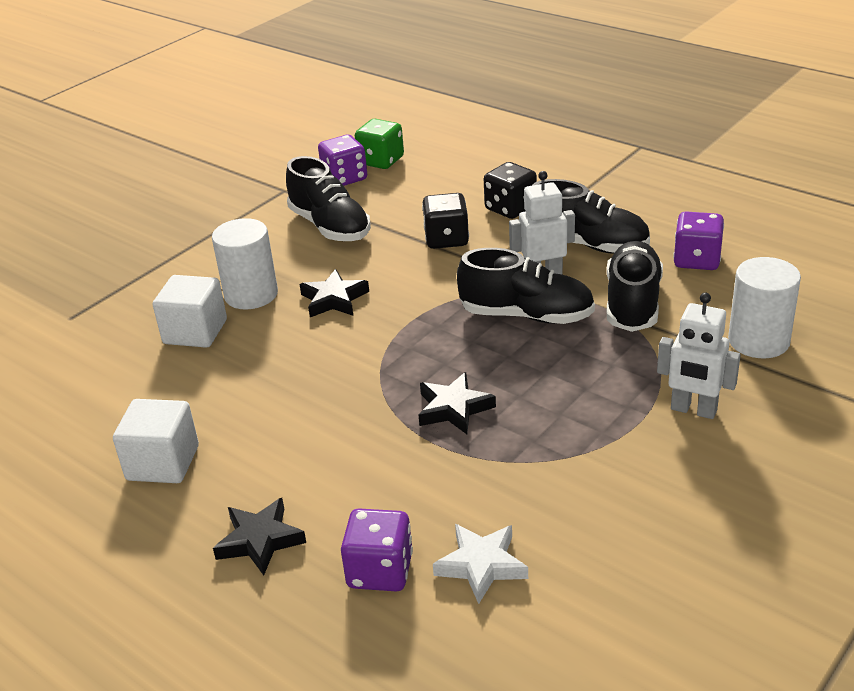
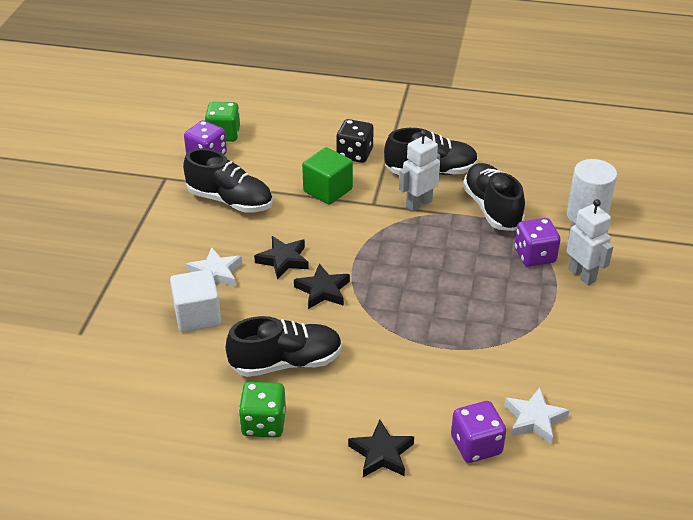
camera: 30 degrees left, 5 degrees up
(163, 463) = (263, 423): white cube -> green dice
(251, 294) = (215, 273): white cylinder -> white star
(446, 239) = (328, 190): black dice -> green cube
(454, 408) = (434, 319): black star -> black star (323, 290)
(526, 315) = (430, 236): black shoe -> black shoe (286, 362)
(693, 410) = (582, 275): white robot -> white robot turned 120 degrees counterclockwise
(696, 260) = (509, 165): purple dice -> purple dice (534, 255)

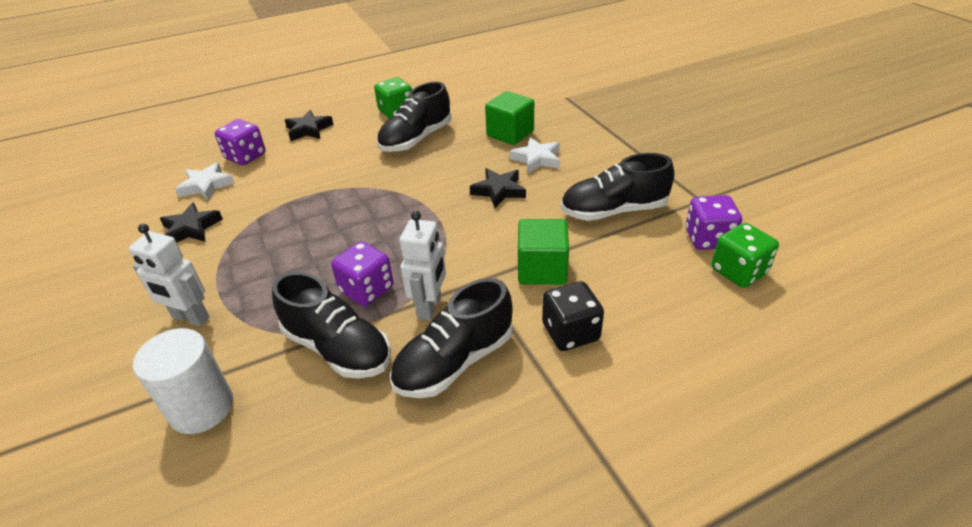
camera: 145 degrees right, 0 degrees up
(197, 315) = (510, 134): white cube -> green cube
(323, 290) = (440, 186): black star -> black star (191, 228)
(534, 255) = (255, 313): purple dice -> purple dice (367, 289)

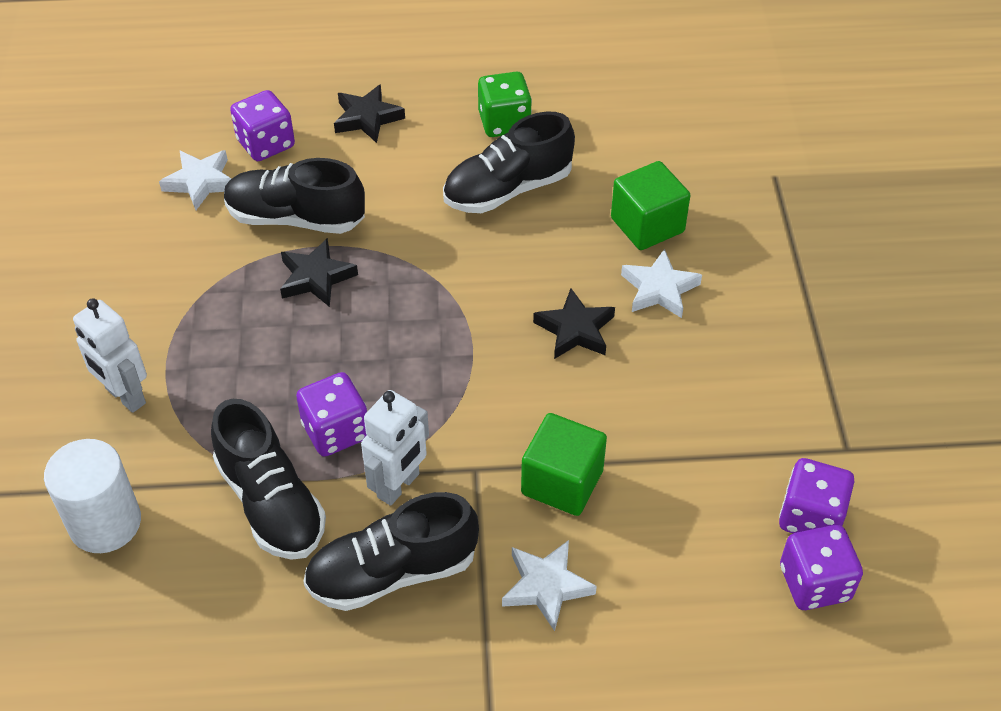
camera: 20 degrees right, 10 degrees up
(191, 228) = (162, 254): black star -> black star (316, 277)
(570, 332) = (546, 586): black dice -> white star
(613, 211) = (712, 422): black shoe -> black shoe (295, 218)
(738, 271) = (814, 583): green dice -> purple dice

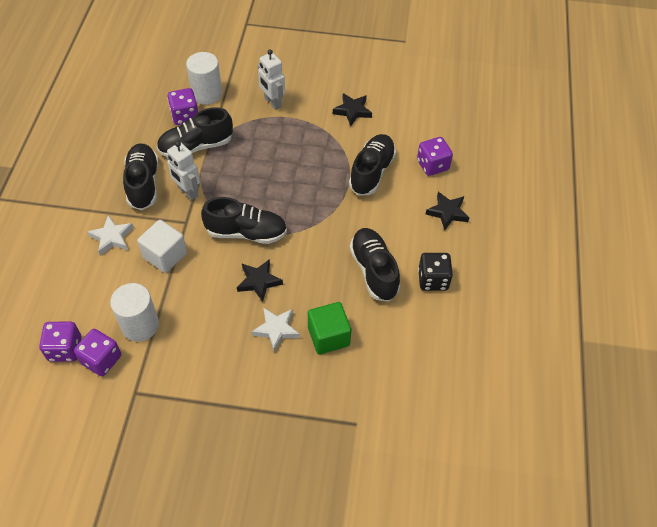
camera: 100 degrees right, 5 degrees up
(125, 396) = (272, 102): white robot -> white robot turned 90 degrees counterclockwise
(200, 182) = (407, 136): white star -> none
(316, 277) = (327, 176): black star -> black star (352, 111)
(336, 431) = (227, 173): purple dice -> purple dice (185, 116)
(475, 369) = (246, 232): none -> black shoe
(504, 122) = (433, 279): green dice -> black dice
(562, 482) = (165, 255): green cube -> white cube
(722, 479) = (140, 325): none -> white cylinder

